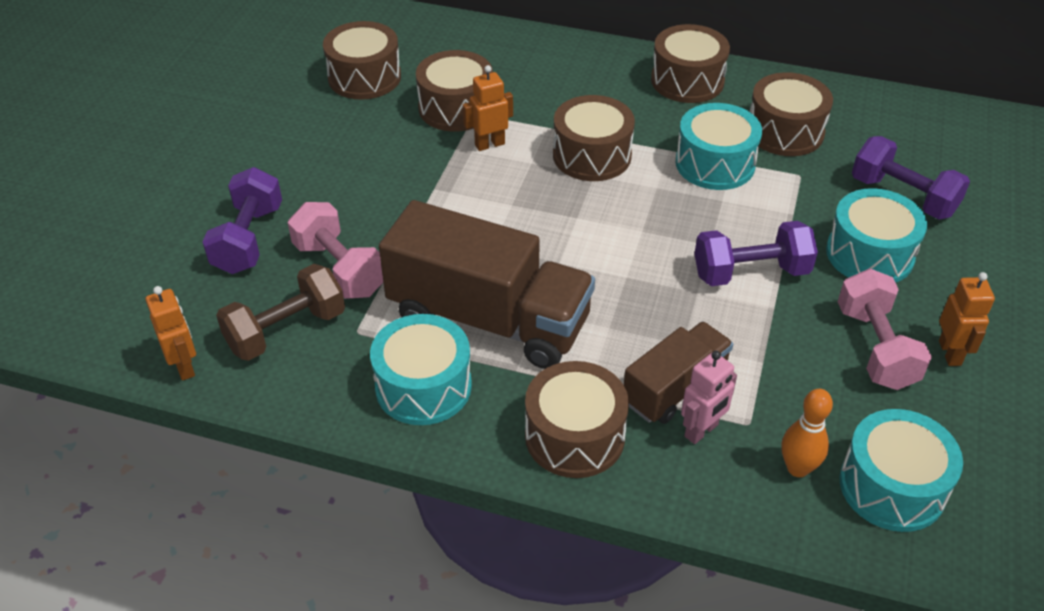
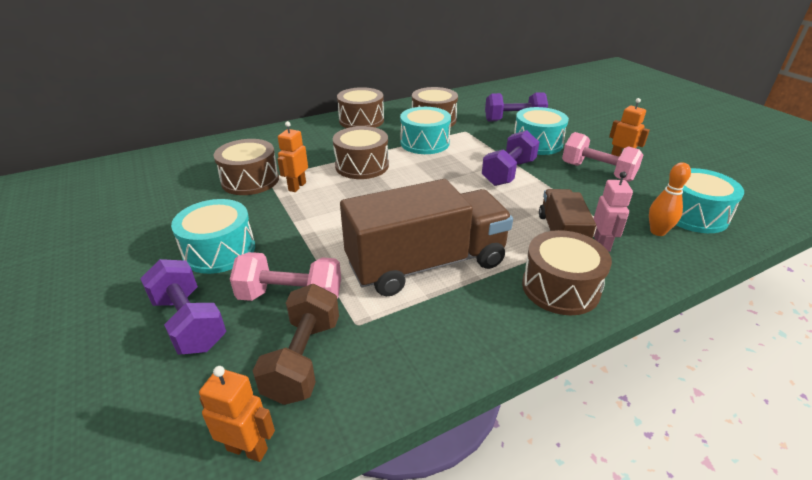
camera: 45 degrees left, 10 degrees down
(364, 77) = (162, 192): brown drum -> none
(423, 386) = (446, 324): turquoise drum -> turquoise drum (219, 251)

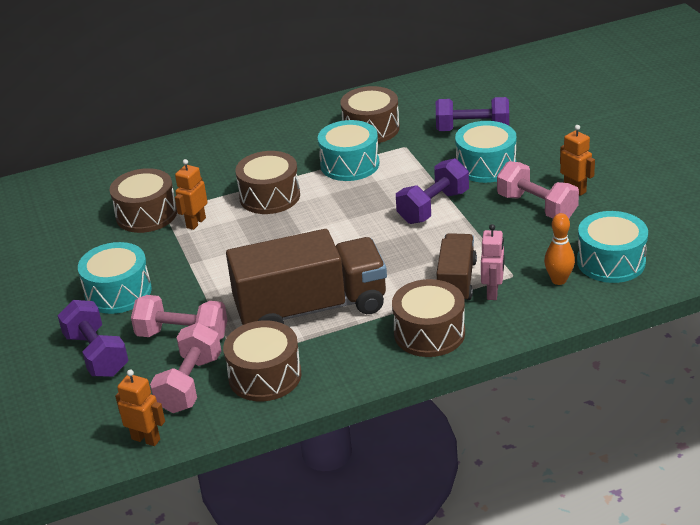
camera: 10 degrees right, 0 degrees up
(303, 359) = (190, 384): brown dumbbell -> pink dumbbell
(361, 120) = (281, 129): brown drum -> brown drum (265, 376)

